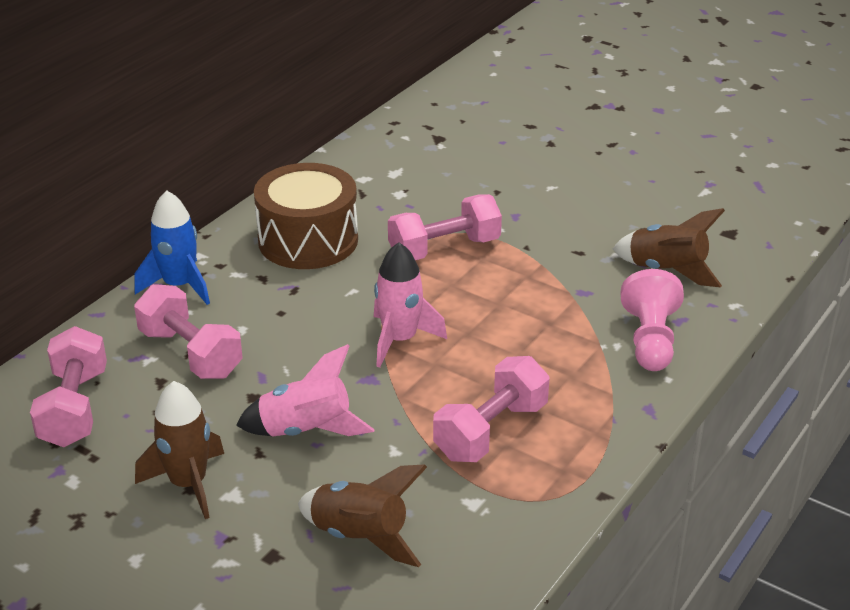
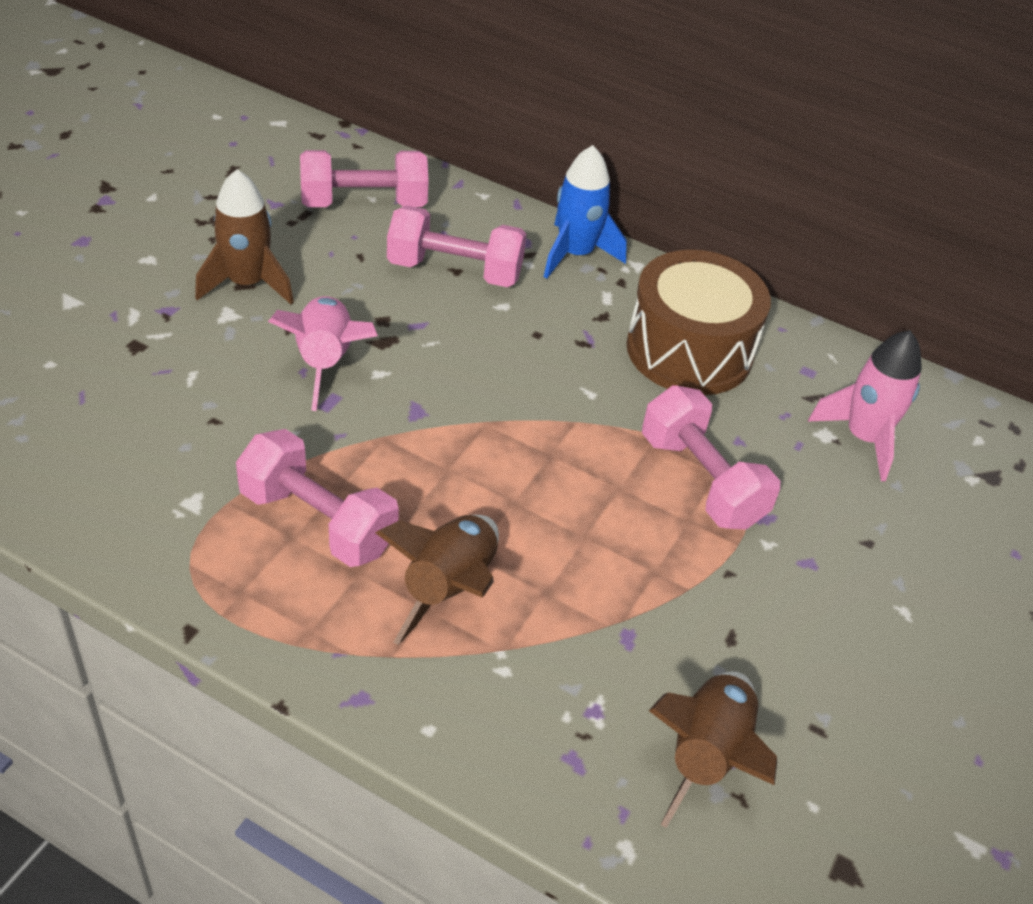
camera: 80 degrees right, 10 degrees up
(190, 353) = (455, 271): pink dumbbell -> pink dumbbell turned 60 degrees clockwise
(360, 536) = (152, 408): brown rocket -> brown rocket (449, 588)
(400, 340) = (493, 437): pink rocket -> pink rocket (863, 438)
(650, 340) = (518, 714): pink pawn -> none

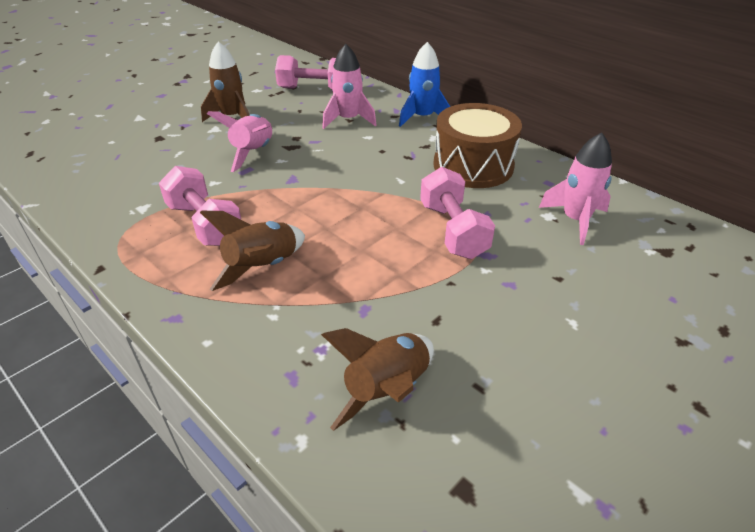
camera: 20 degrees right, 5 degrees down
(455, 271) = (348, 120): pink dumbbell -> pink rocket

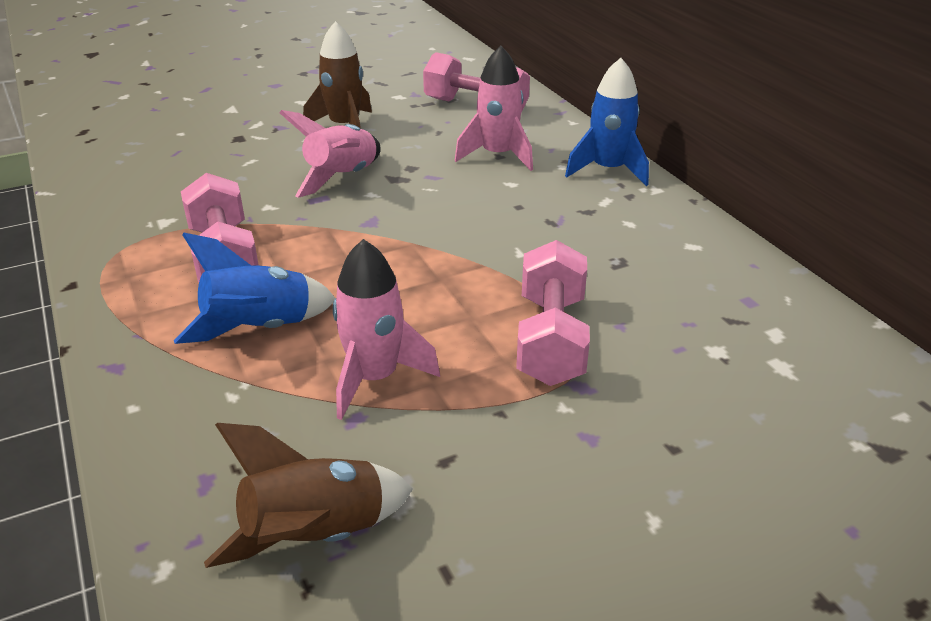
camera: 20 degrees right, 5 degrees down
(262, 267) = (259, 329): brown rocket -> blue rocket
(473, 166) = (642, 252): brown drum -> none
(575, 220) = (757, 367): pink rocket -> pink rocket (375, 378)

